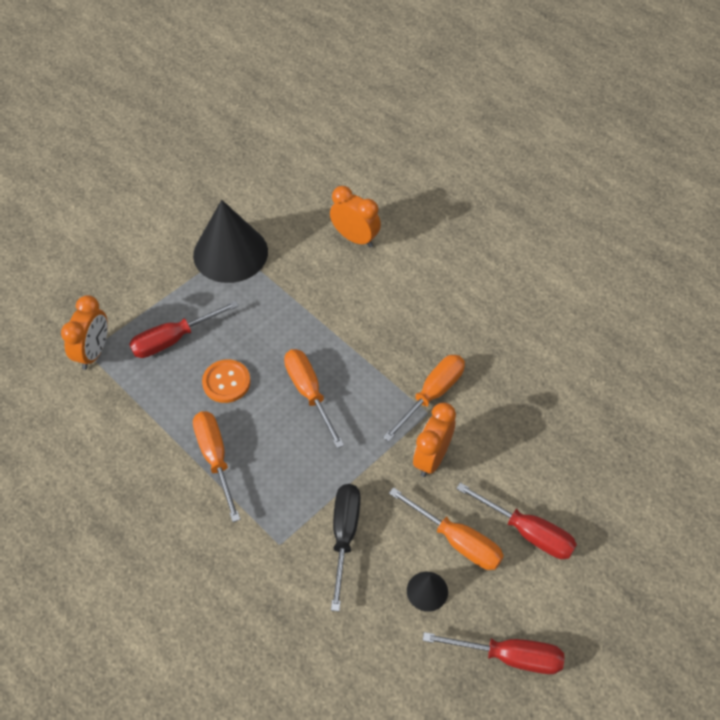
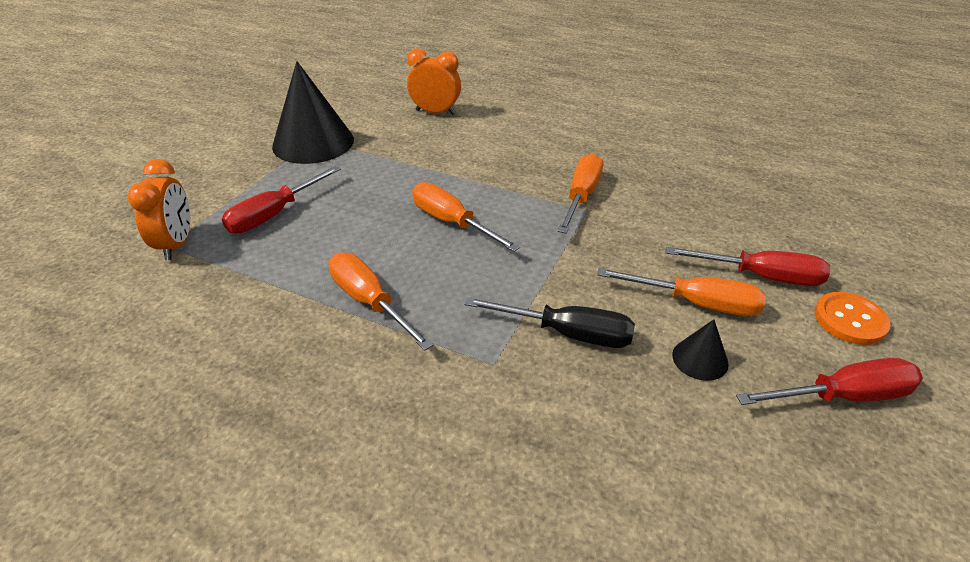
camera: 20 degrees left, 15 degrees down
(226, 382) = (352, 234): orange button -> orange button (850, 320)
(344, 536) = (567, 333): black screwdriver -> black screwdriver turned 120 degrees clockwise
(432, 458) = (617, 242): orange clock -> none

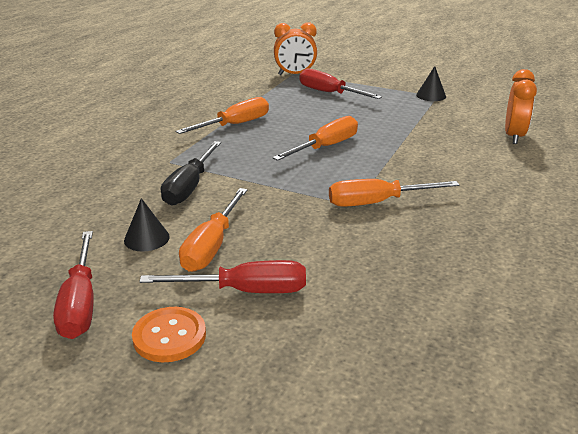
camera: 90 degrees right, 10 degrees down
(313, 142) = (431, 95): black cone -> black cone, size x0.45
(581, 196) = (377, 203): orange screwdriver -> orange screwdriver turned 150 degrees clockwise
(761, 276) = (245, 291): red screwdriver -> red screwdriver turned 105 degrees counterclockwise

